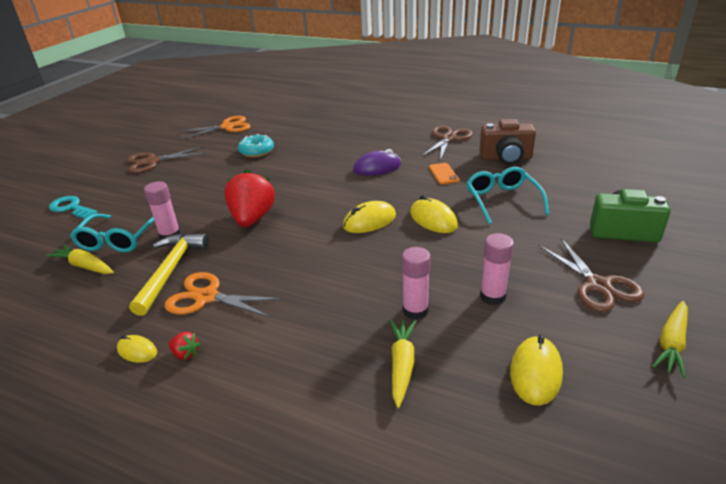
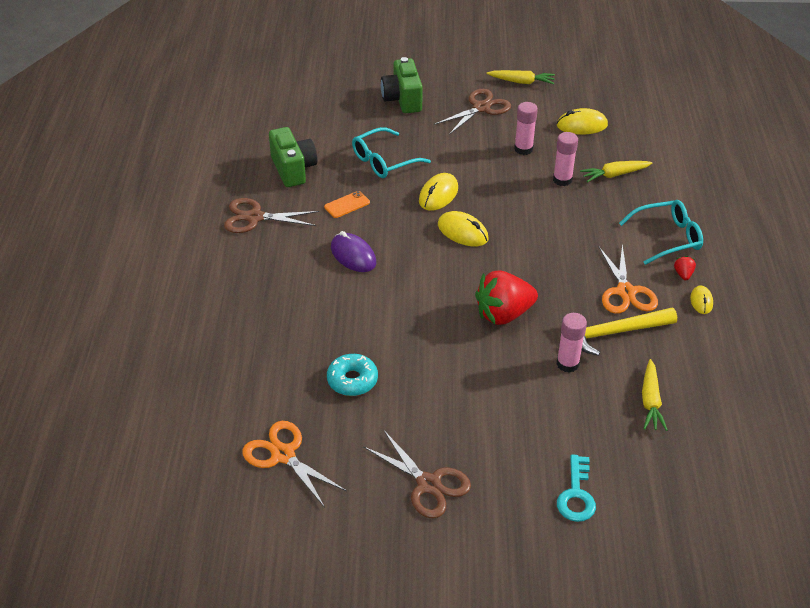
camera: 115 degrees left, 10 degrees up
(117, 240) = (601, 402): turquoise glasses -> turquoise glasses (668, 237)
(506, 158) = (293, 169): brown camera -> green camera

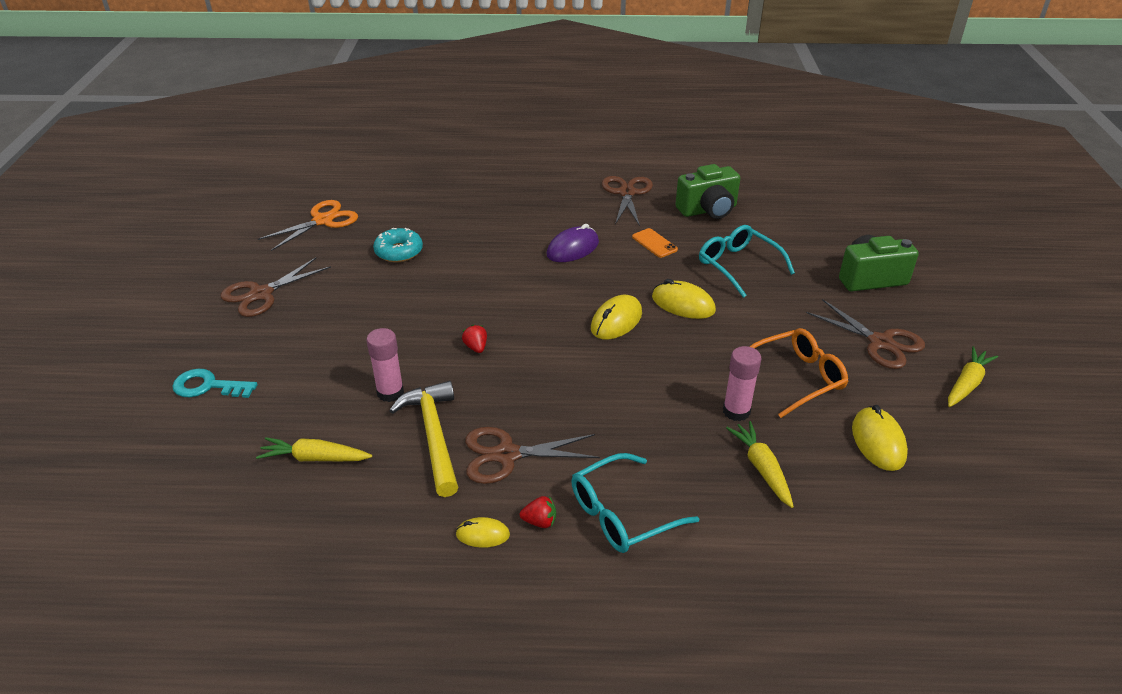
camera: 90 degrees right, 5 degrees down
(503, 314) = (476, 347): red strawberry -> red strawberry, size x0.41
(521, 82) = (966, 384): yellow carrot -> yellow carrot turned 150 degrees counterclockwise
(523, 149) = (797, 378): pink glue stick -> orange glasses
(625, 292) = (507, 455): orange scissors -> brown scissors
(668, 237) = (621, 514): turquoise glasses -> turquoise glasses turned 75 degrees clockwise

